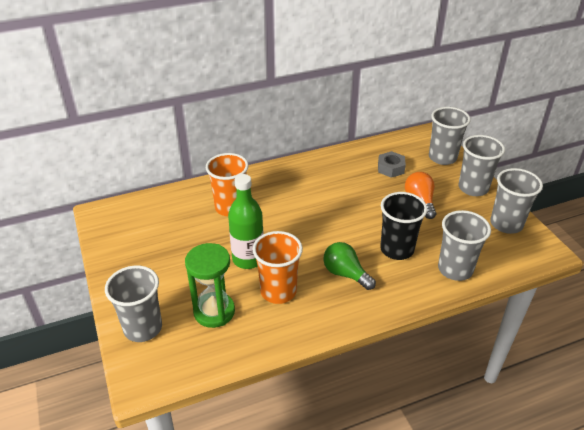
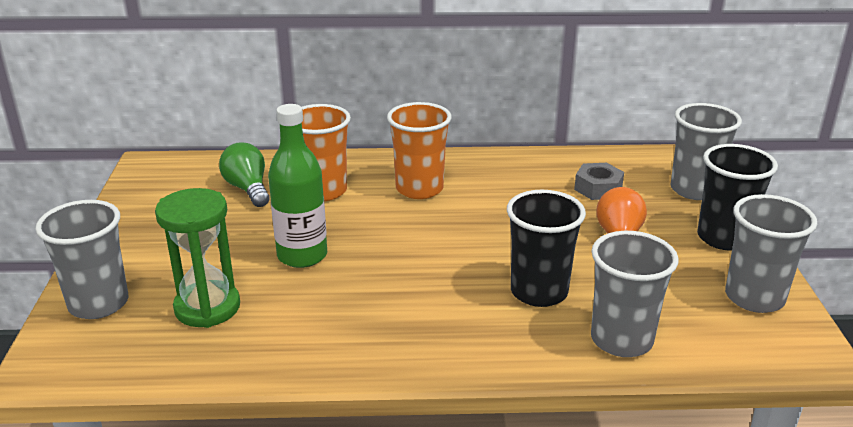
camera: 20 degrees right, 10 degrees down
(278, 291) = (316, 304): orange cup -> orange cup (419, 189)
(345, 274) = (434, 305): green light bulb -> green light bulb (248, 189)
(473, 188) = (723, 238): grey cup -> black cup

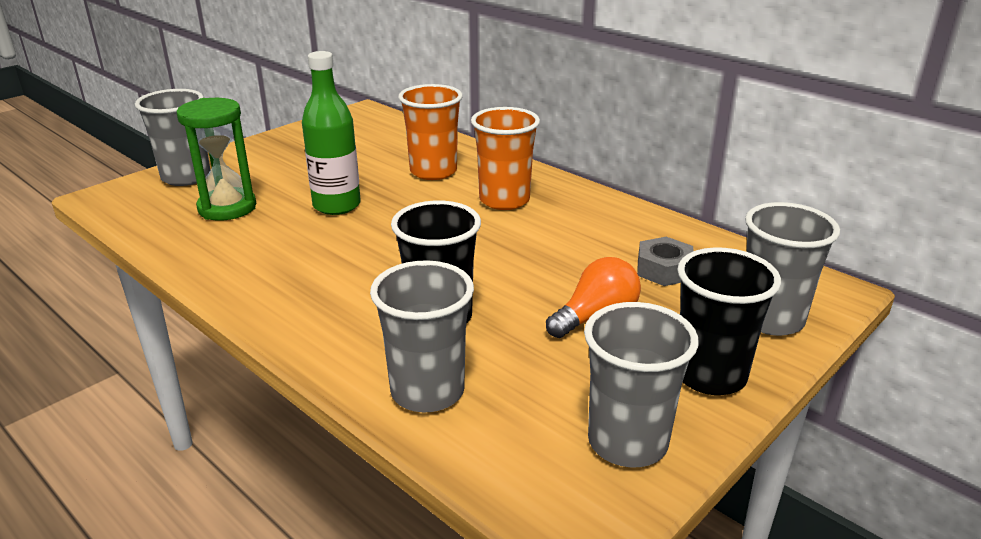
camera: 45 degrees right, 0 degrees up
(248, 189) = (389, 149): green light bulb -> none

